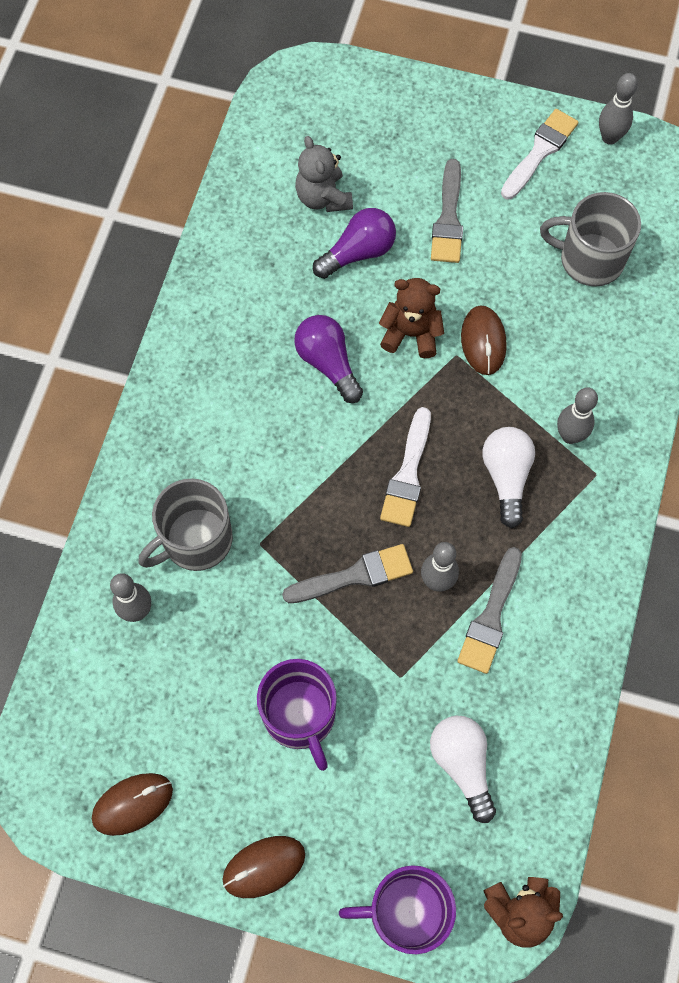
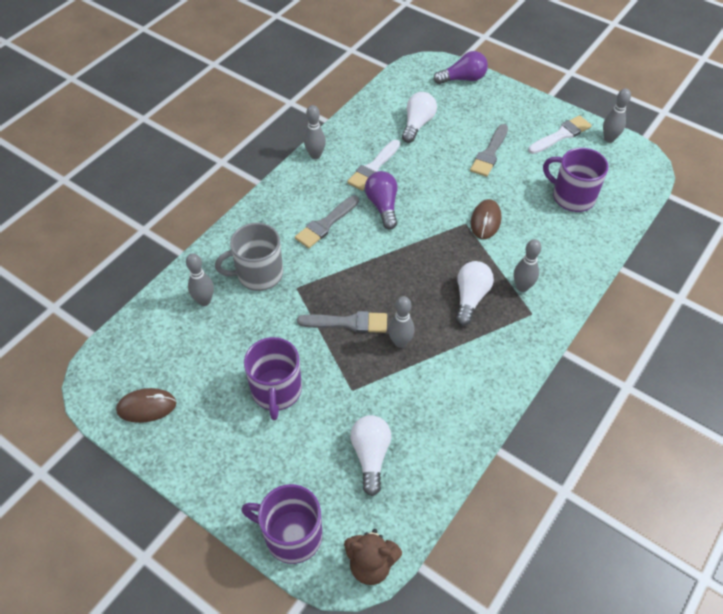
camera: 20 degrees right, 15 degrees down
(192, 304) = (315, 155): none -> grey bowling pin
(264, 867) = (210, 473): brown mouse -> none
(323, 197) = (417, 124): grey teddy bear -> white light bulb
(358, 252) = (426, 156): purple light bulb -> purple light bulb (463, 79)
(407, 474) = (407, 277): white brush -> white brush (373, 168)
(411, 334) = (441, 205): brown teddy bear -> none
(491, 616) = (427, 373): grey brush -> grey brush (326, 224)
(589, 259) = (572, 197): grey mug -> purple mug

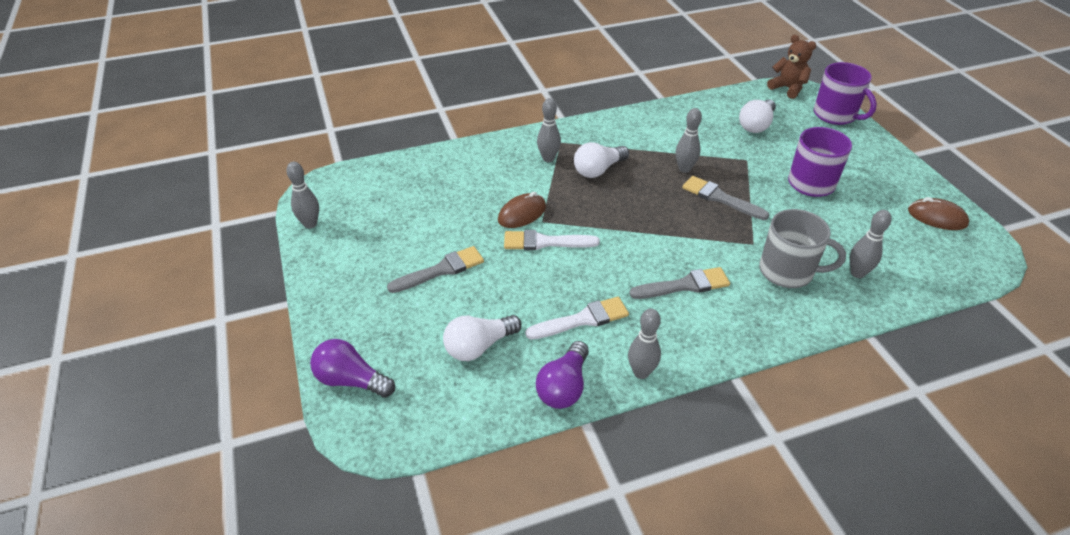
camera: 145 degrees left, 10 degrees down
(383, 206) = (608, 274): purple light bulb -> purple light bulb (564, 387)
(561, 135) = (346, 251): white brush -> white brush (545, 242)
(572, 197) = (420, 196): purple mug -> none

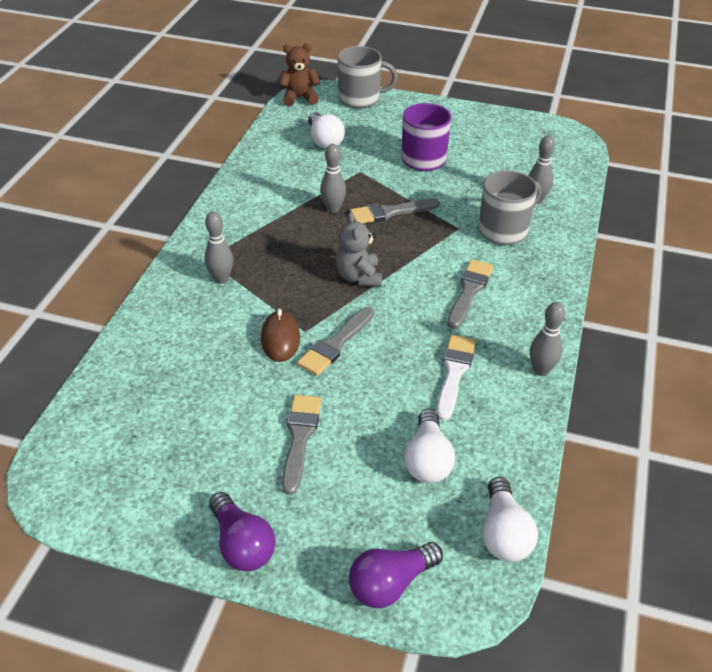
camera: 55 degrees left, 0 degrees up
(310, 224) = (109, 517): grey bowling pin -> none
(545, 242) = (335, 344): white brush -> grey brush
(564, 387) = (520, 426): purple light bulb -> purple light bulb (242, 544)
(598, 170) = (276, 257): white light bulb -> white light bulb (503, 533)
(627, 218) = (359, 277): none -> grey teddy bear
(835, 115) = (360, 99): purple mug -> grey mug
(937, 217) = (516, 131): brown mouse -> none

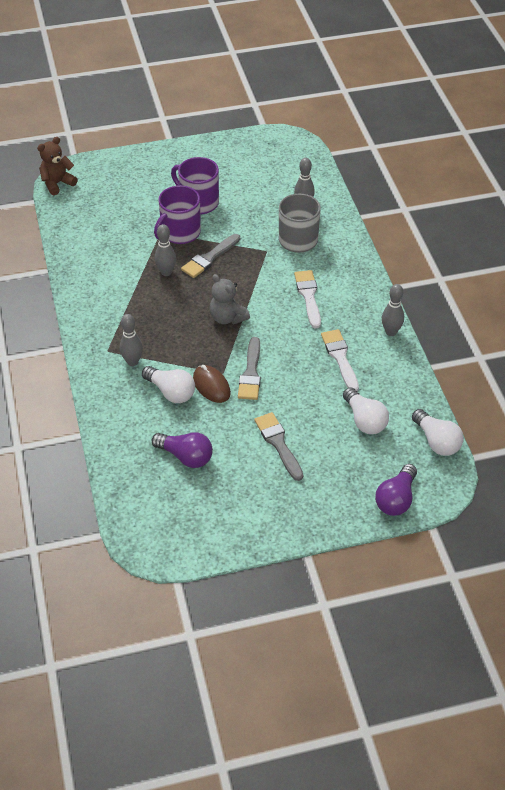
camera: 30 degrees left, 5 degrees up
(242, 544) = (296, 521): purple light bulb -> purple light bulb (185, 456)
(324, 140) = (111, 216): white light bulb -> white light bulb (171, 392)
(360, 99) = (107, 166): grey mug -> none
(379, 179) = (180, 233): none -> purple mug
(469, 291) = (308, 296): grey brush -> white brush

